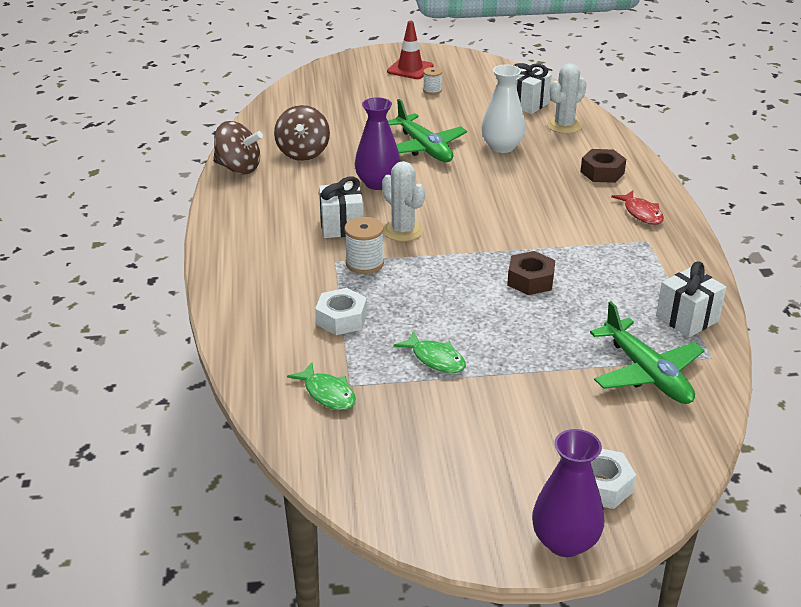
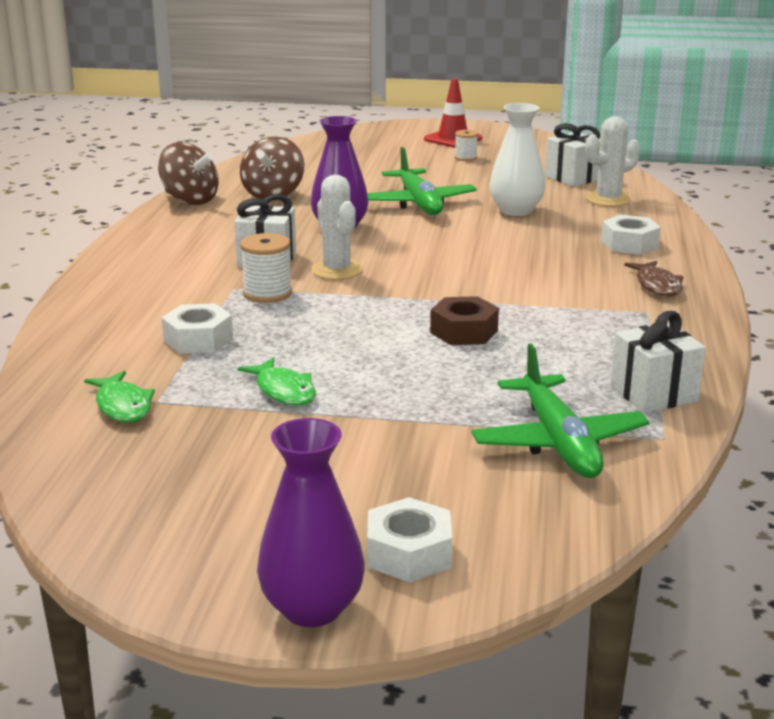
camera: 15 degrees right, 10 degrees down
(602, 172) = (629, 244): brown nut -> white nut
(641, 213) = (657, 286): red fish -> brown fish

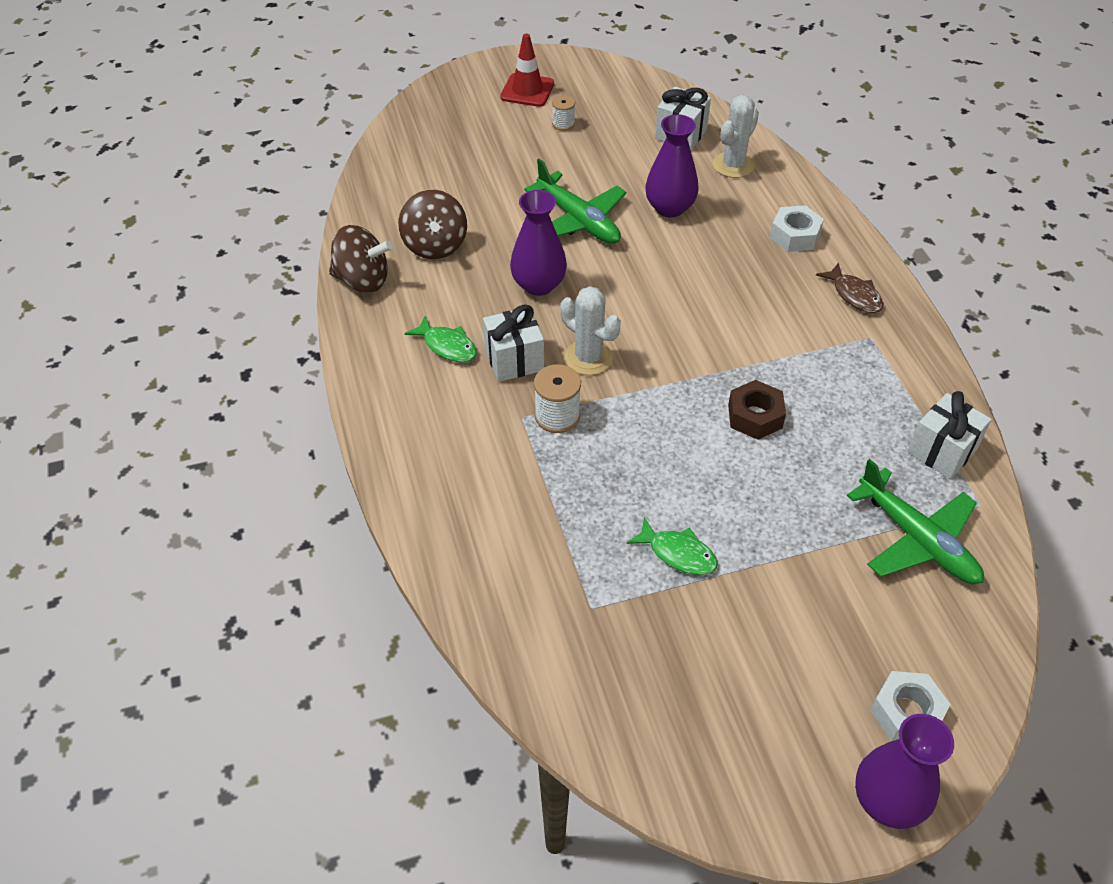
camera: 25 degrees left, 25 degrees up
(123, 406) = (569, 625): green fish -> green fish (447, 346)
(198, 339) = (553, 507): white nut -> none
(516, 210) = (669, 208): white vase -> purple vase

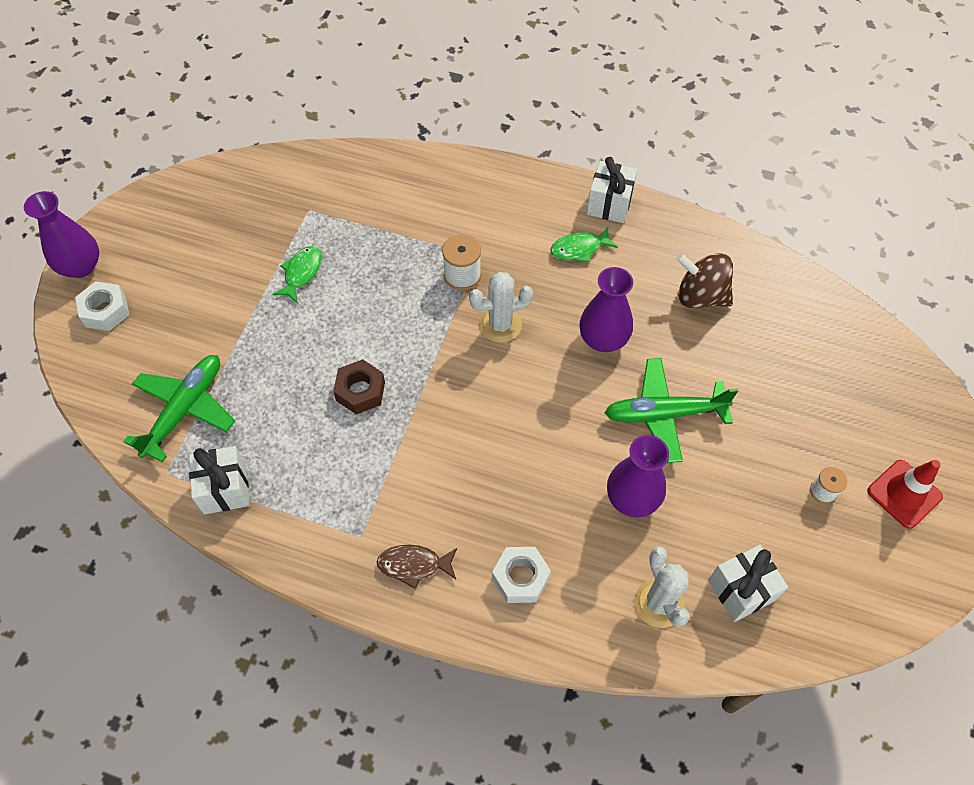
camera: 125 degrees right, 10 degrees up
(363, 280) = (689, 233): brown spinning top -> none
(514, 360) = (534, 280): white gift -> white gift (609, 204)
(678, 553) = (301, 273): green fish -> green fish turned 135 degrees clockwise
(916, 539) = (184, 410): green plane -> green plane turned 120 degrees clockwise

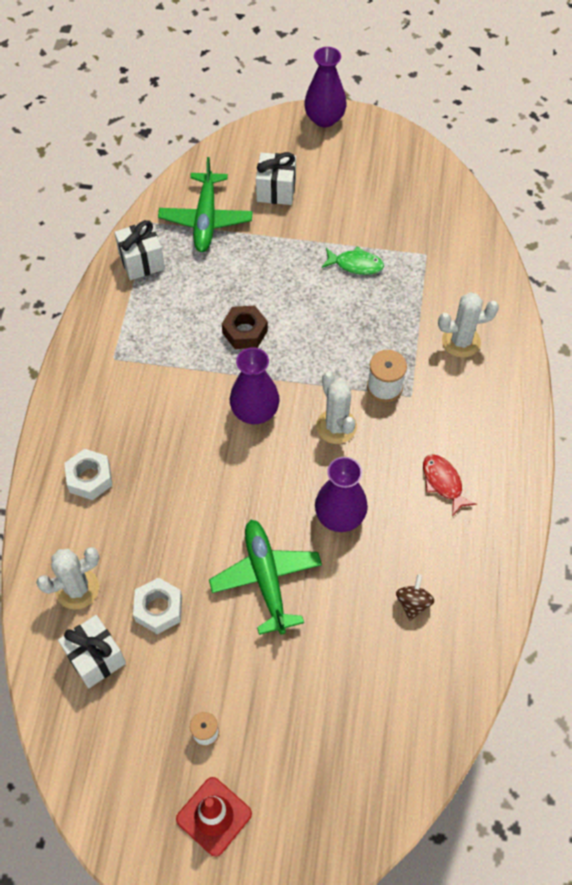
camera: 80 degrees right, 0 degrees up
(105, 311) = (286, 146): white nut -> white nut (158, 609)
(184, 410) = (206, 219): green plane -> green plane turned 75 degrees clockwise
(414, 565) = (93, 399): brown fish -> none
(424, 203) = (461, 341): none -> white cactus
(579, 249) = (443, 483): green fish -> red fish
(609, 204) = (509, 504): white gift -> white gift (276, 190)
(632, 498) = (174, 558): purple vase -> purple vase (255, 411)
(700, 296) = (413, 603): brown spinning top -> brown spinning top, size x0.57

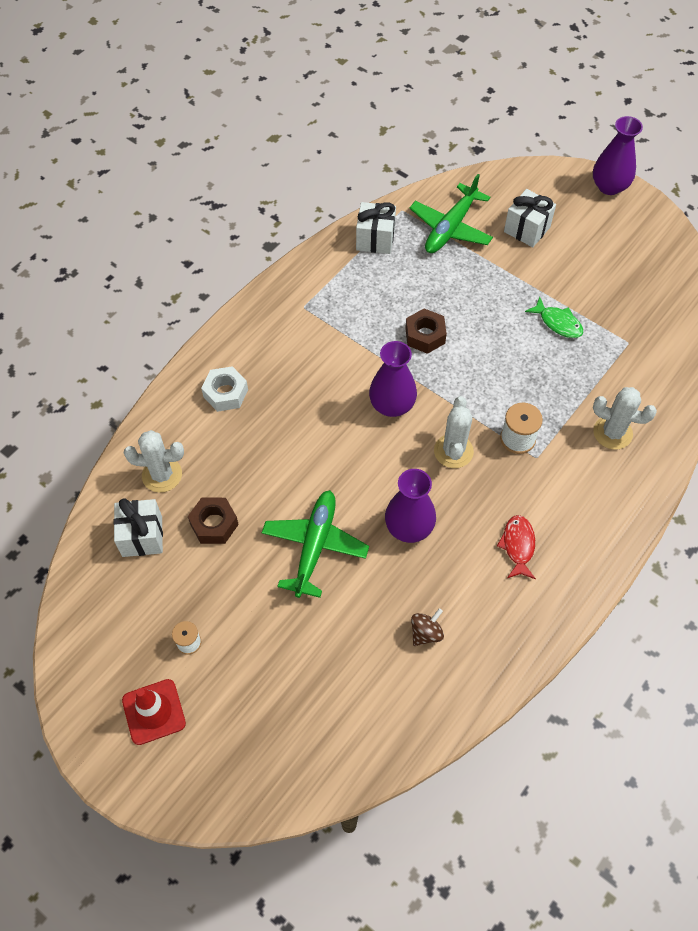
camera: 30 degrees right, 0 degrees up
(158, 609) = (214, 524): white nut -> brown nut

